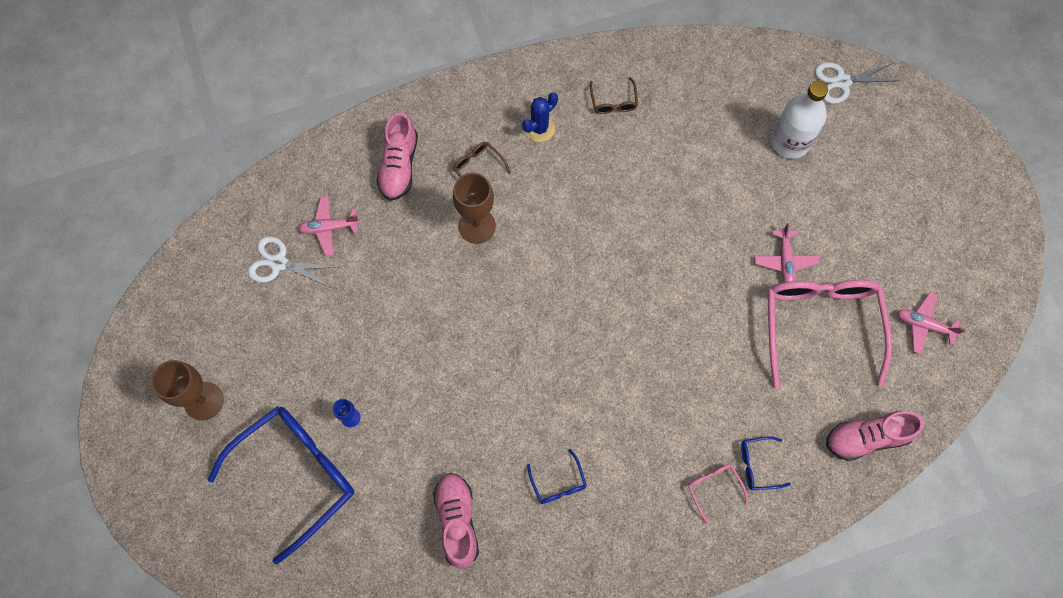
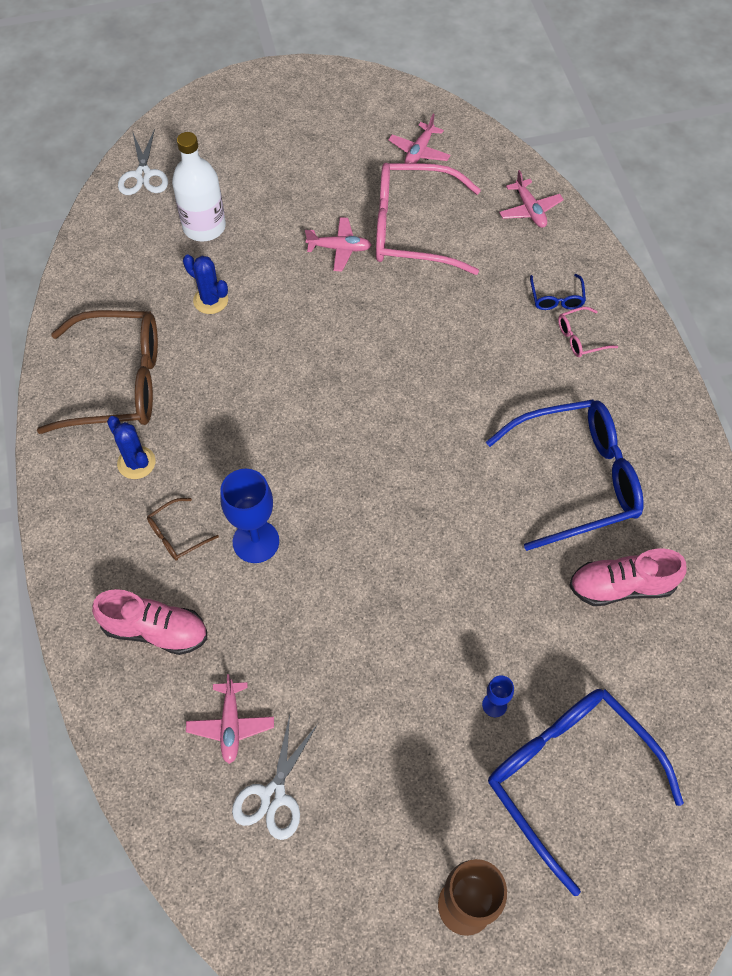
camera: 85 degrees left, 10 degrees down
(477, 226) = (256, 541): brown goblet -> blue goblet
(558, 483) = (576, 479): blue glasses -> blue glasses, size x2.40
(613, 102) = (118, 382): brown glasses -> brown glasses, size x2.40
(708, 159) = (210, 300): none -> blue cactus
(867, 438) = (529, 210): pink shoe -> pink plane

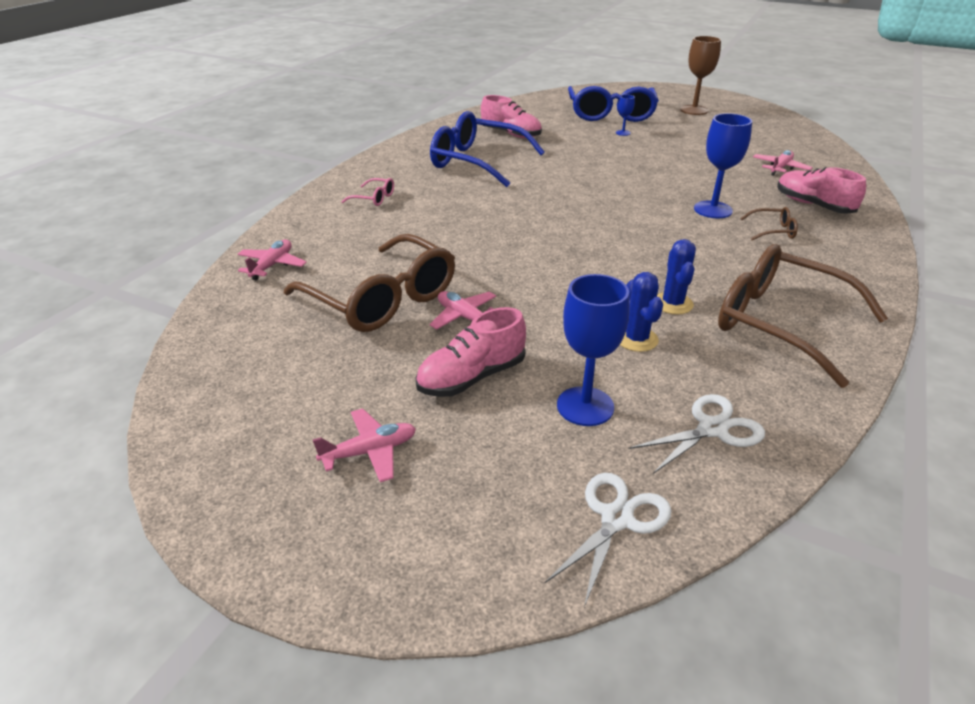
camera: 140 degrees left, 25 degrees down
(136, 463) = (788, 272): blue cactus -> blue cactus (672, 303)
(204, 227) = (585, 406): white bottle -> blue goblet
(273, 796) = (769, 148): white scissors -> white scissors (712, 429)
(286, 206) = (471, 377): none -> pink shoe
(412, 229) = (382, 299): pink glasses -> brown glasses
(419, 152) = (271, 352): pink plane -> pink plane (370, 452)
(556, 298) = (352, 218): blue glasses -> none

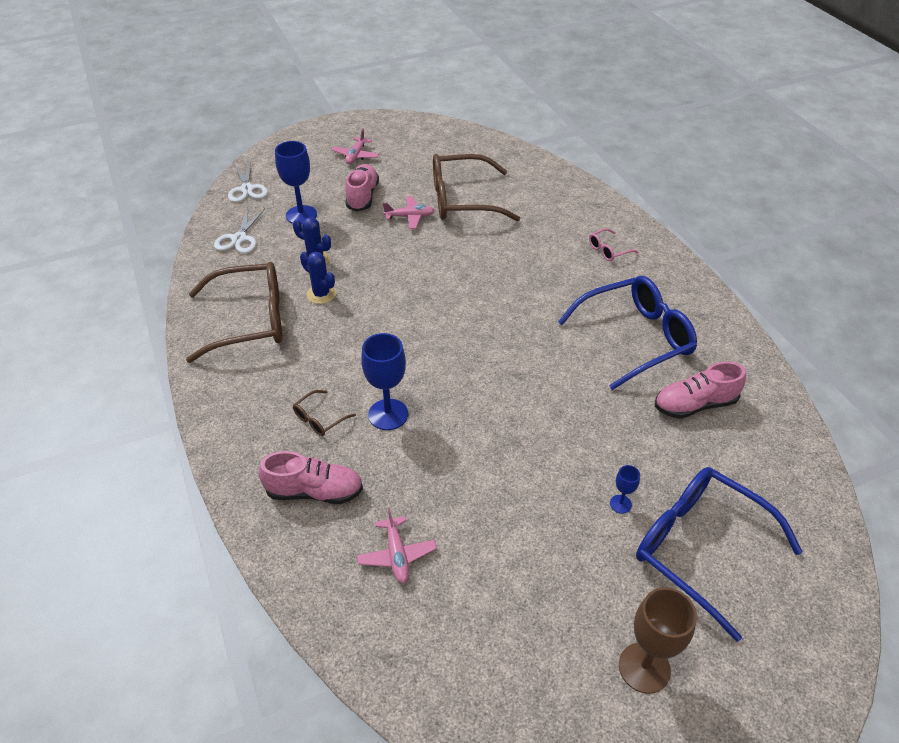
camera: 130 degrees right, 10 degrees up
(272, 265) = (546, 180): pink plane -> none

